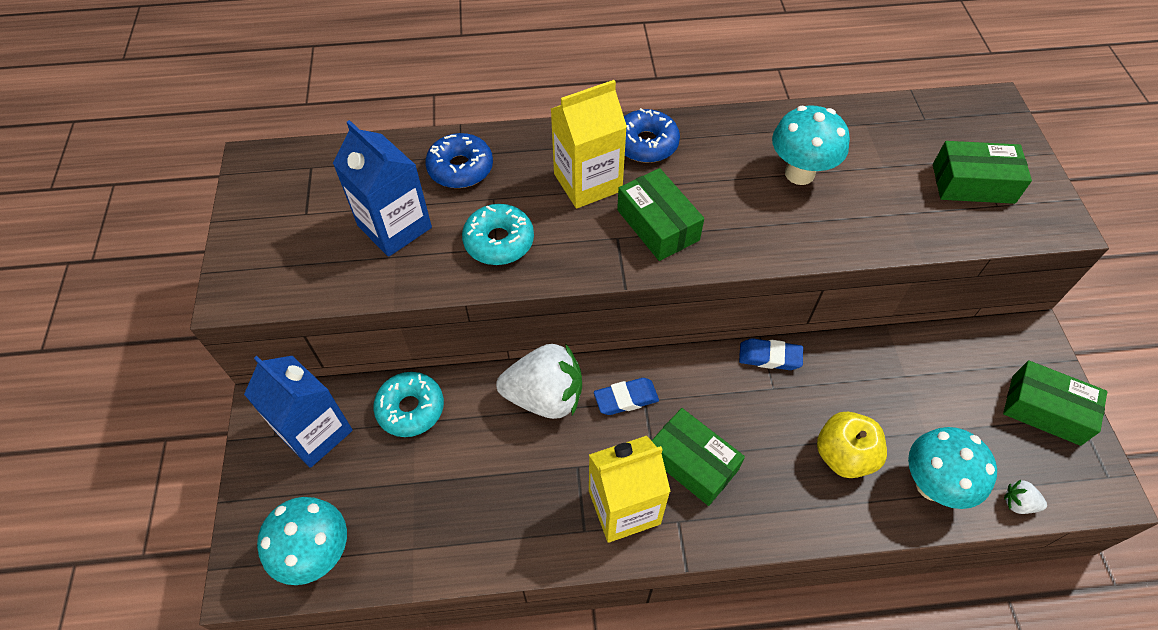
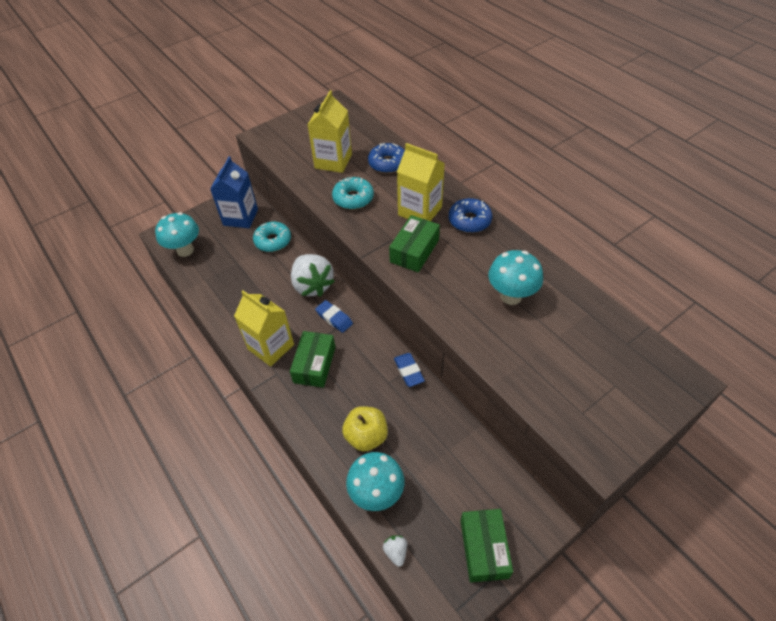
camera: 60 degrees right, 5 degrees down
(394, 227) = (333, 161): blue carton -> yellow carton
(973, 183) = (590, 391): green box -> none

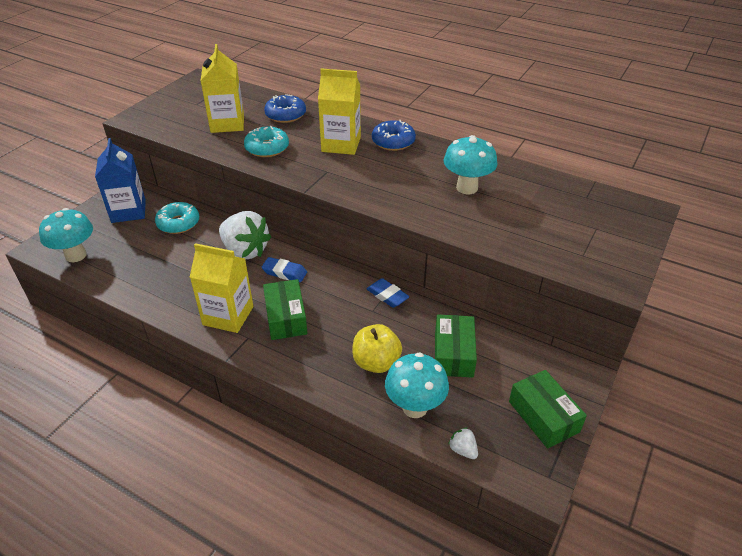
camera: 25 degrees left, 10 degrees down
(414, 251) = (355, 175): green box -> green box (453, 354)

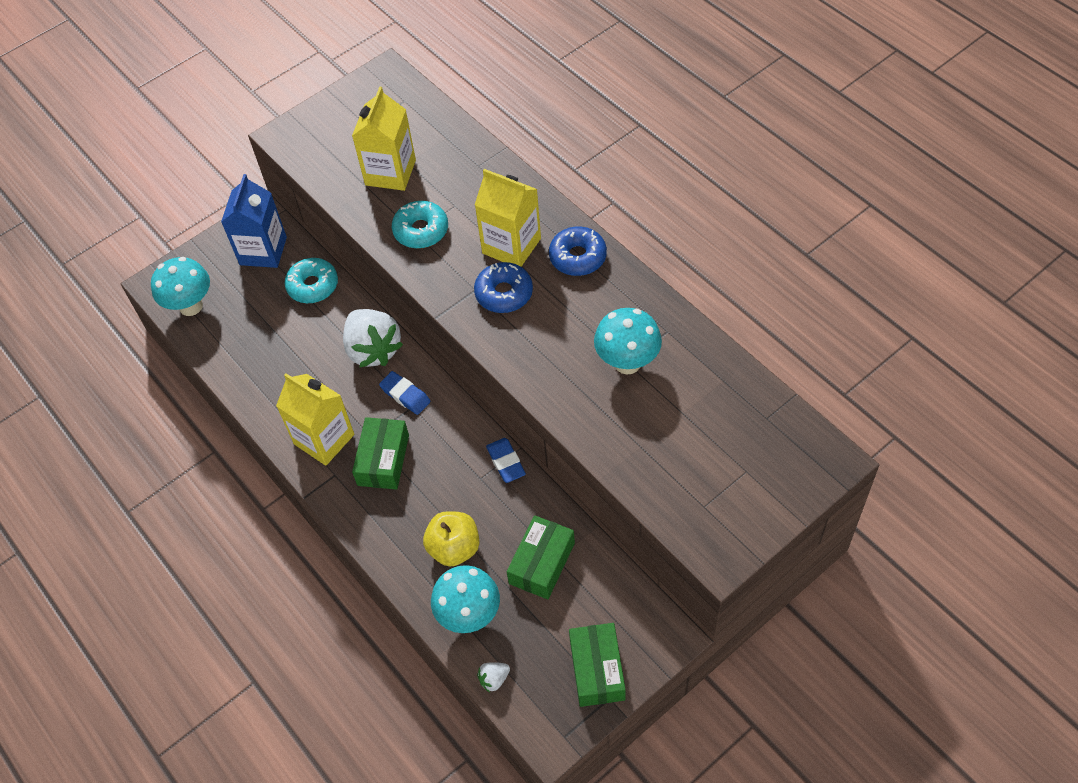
camera: 25 degrees right, 15 degrees up
(285, 115) = (466, 172): blue donut -> blue donut (504, 293)
(463, 450) = (494, 679): white strawberry -> white strawberry turned 105 degrees counterclockwise

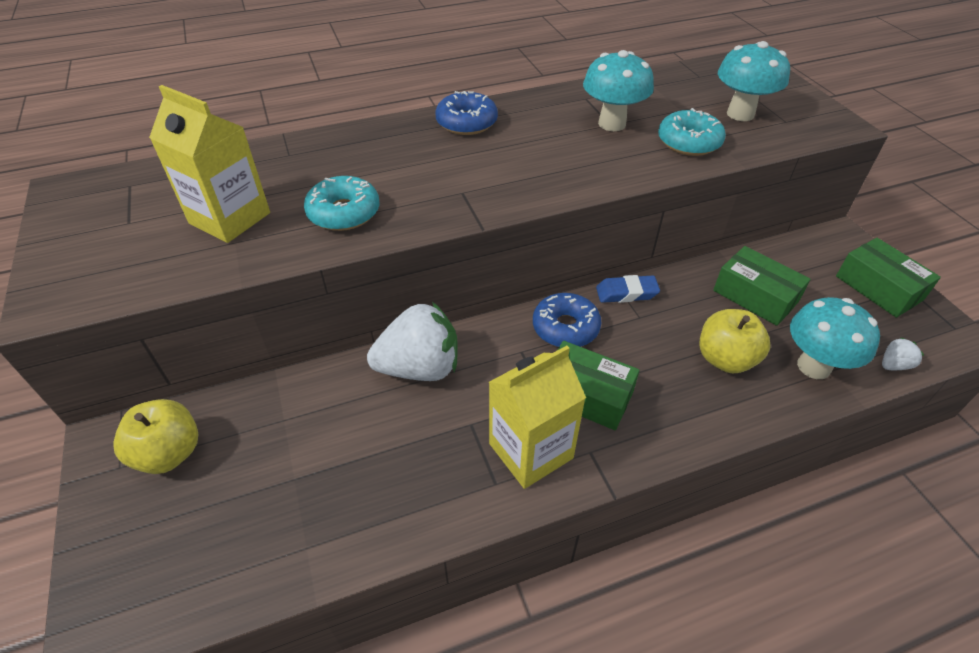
camera: 75 degrees left, 10 degrees down
(191, 306) = (190, 582): turquoise mushroom -> turquoise mushroom (740, 114)
(263, 251) = (169, 453): blue carton -> yellow apple
(313, 286) = (277, 407): turquoise donut -> turquoise donut (689, 142)
(405, 395) = (502, 353): blue eraser -> none
(494, 679) = (894, 365): white strawberry -> white strawberry turned 105 degrees counterclockwise
(504, 293) = (481, 174): blue donut -> blue donut (565, 327)
(511, 246) = (420, 156): yellow carton -> none
(597, 670) = (878, 288): green box -> green box turned 45 degrees clockwise

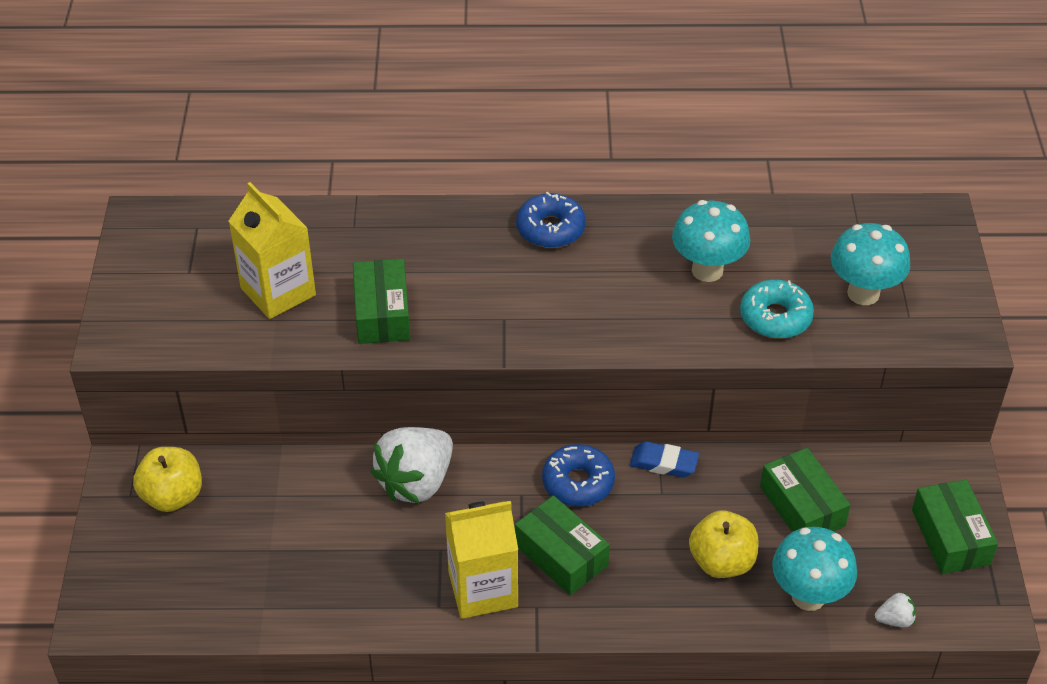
camera: 20 degrees right, 0 degrees up
(344, 213) = (382, 313): turquoise donut -> green box
(420, 368) = (416, 482): white strawberry -> white strawberry turned 120 degrees clockwise

